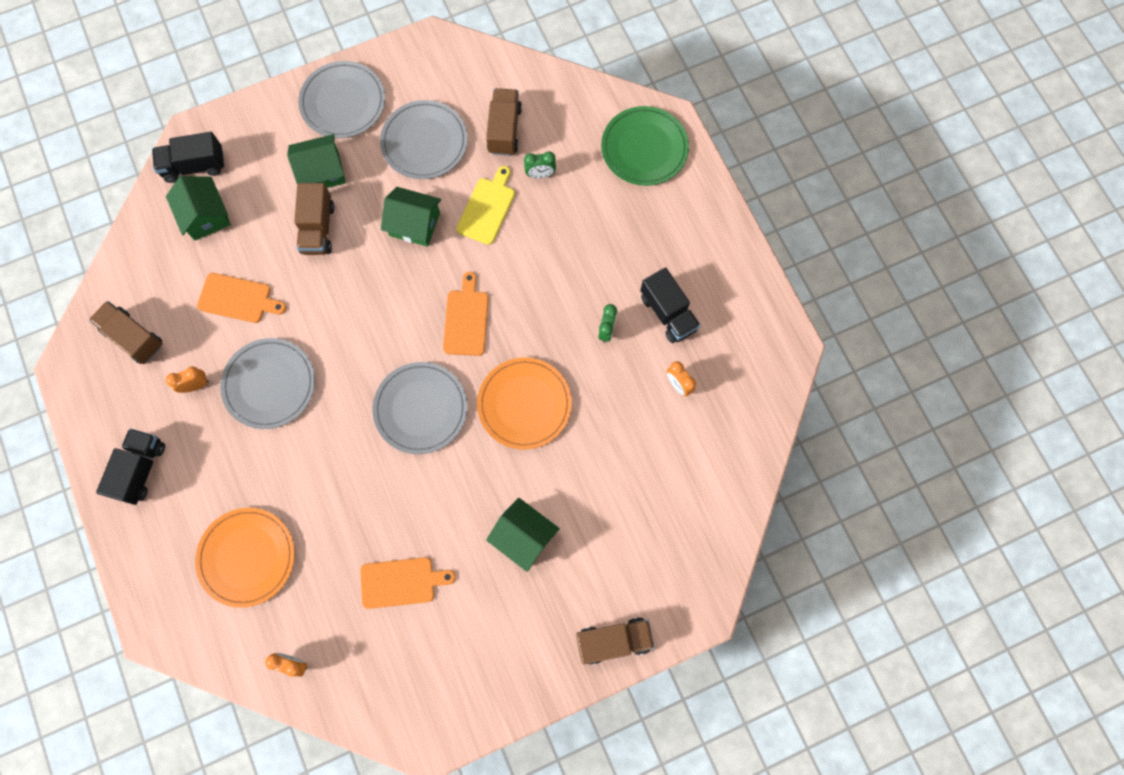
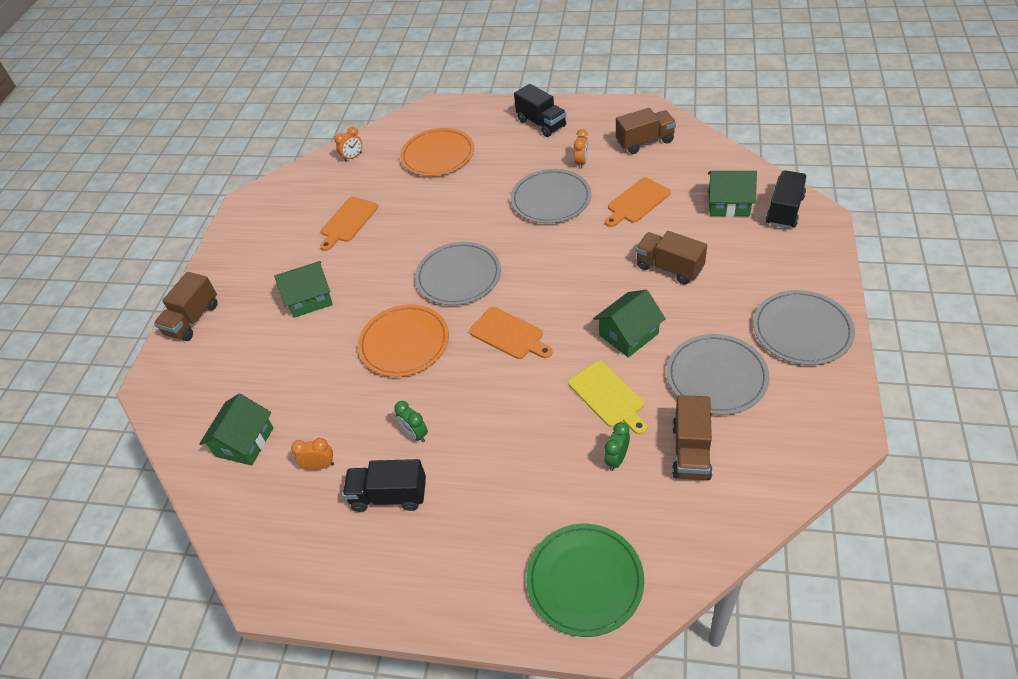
camera: 130 degrees right, 25 degrees down
(322, 171) = (728, 289): green house -> green house (244, 442)
(504, 130) = (691, 451): brown truck -> brown truck turned 60 degrees clockwise

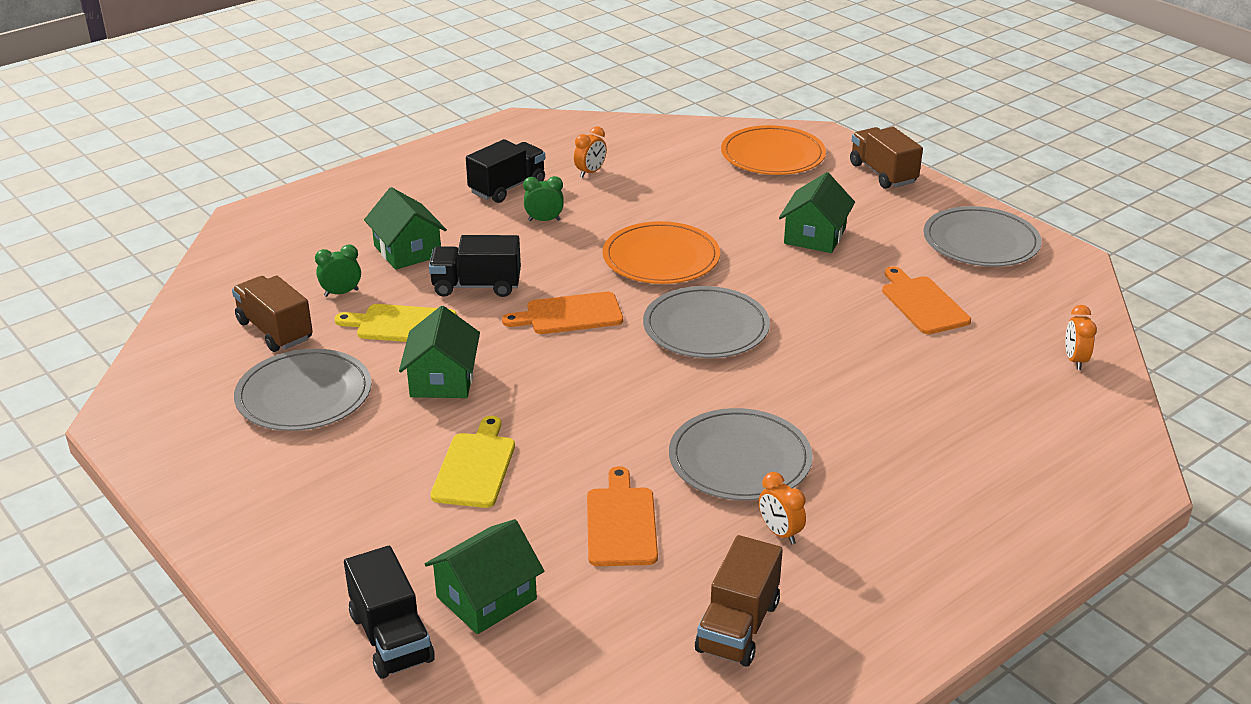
camera: 125 degrees right, 15 degrees down
(244, 442) = (674, 153): green house -> green house (407, 251)
(437, 155) = (983, 425): orange plate -> orange plate (773, 155)
(541, 123) = (939, 558): black truck -> black truck (476, 286)
(585, 580) = (289, 227): green plate -> none
(616, 459) = (341, 293): green clock -> green clock turned 90 degrees counterclockwise
(669, 268) = (475, 467): brown truck -> yellow cutting board
(802, 330) = (239, 489): grey plate -> grey plate (981, 242)

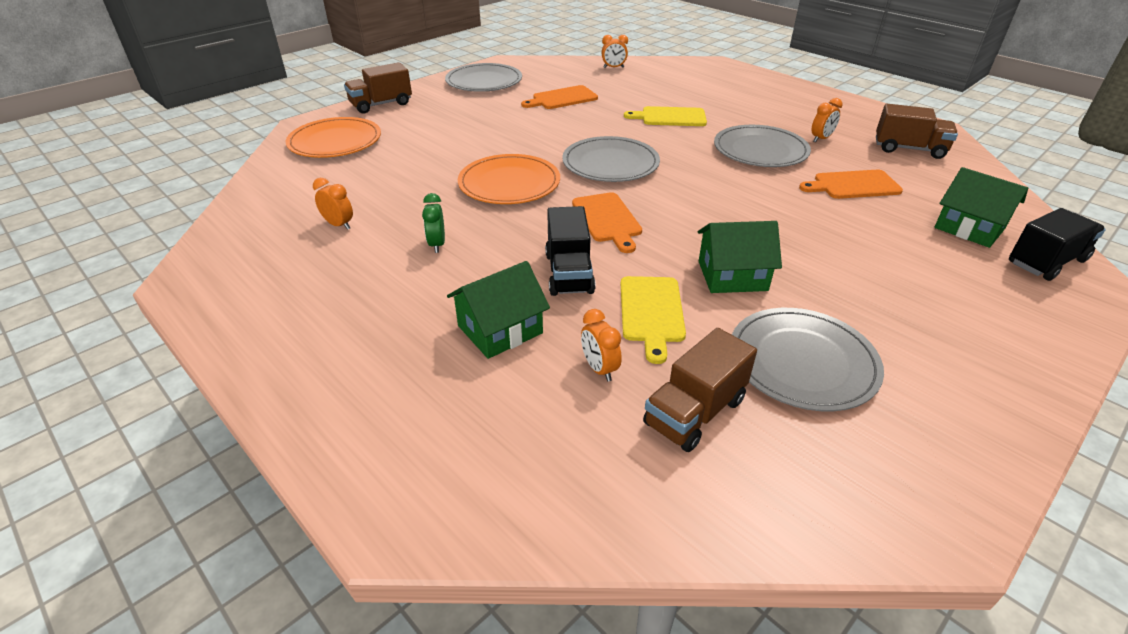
camera: 95 degrees left, 5 degrees up
(341, 293) = (599, 369): green clock -> orange clock
(475, 467) = (839, 246): yellow cutting board -> yellow cutting board (670, 117)
(507, 187) = (359, 273): black truck -> none
(815, 236) = (474, 127): green house -> none

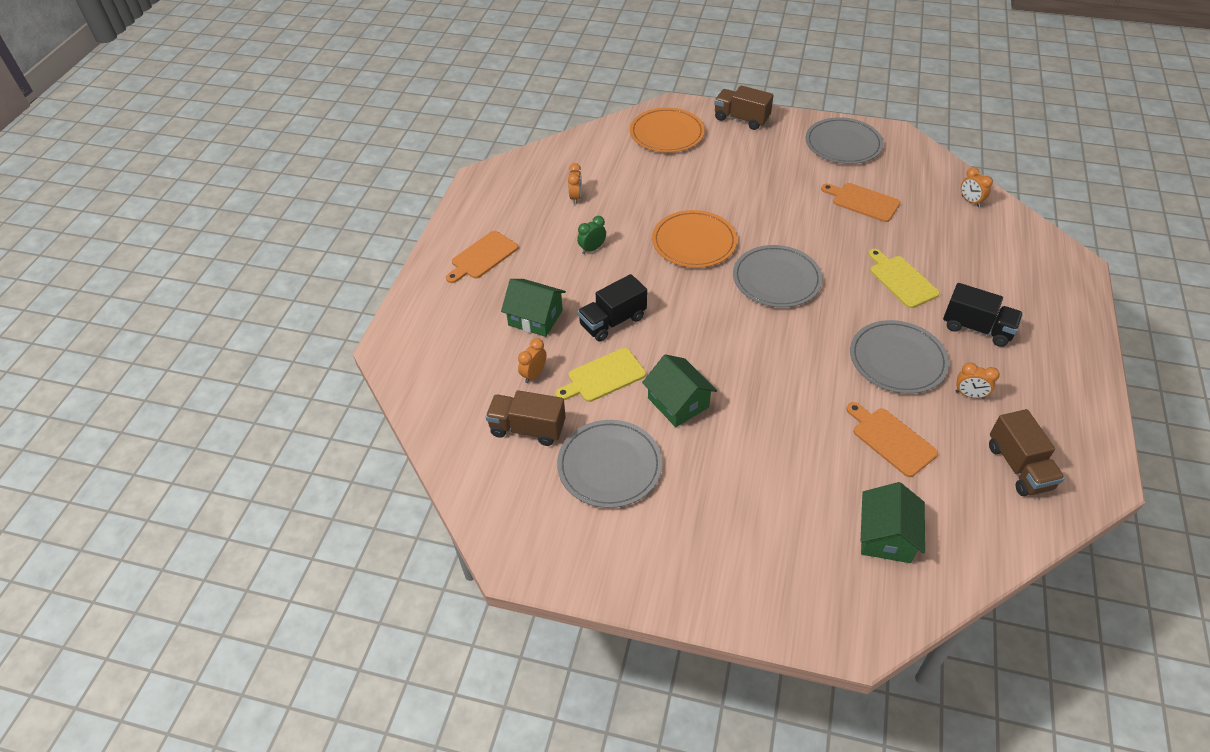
camera: 60 degrees right, 10 degrees up
(607, 219) = (692, 312): orange cutting board -> orange cutting board (482, 257)
(1046, 262) = (872, 598): black truck -> black truck (977, 328)

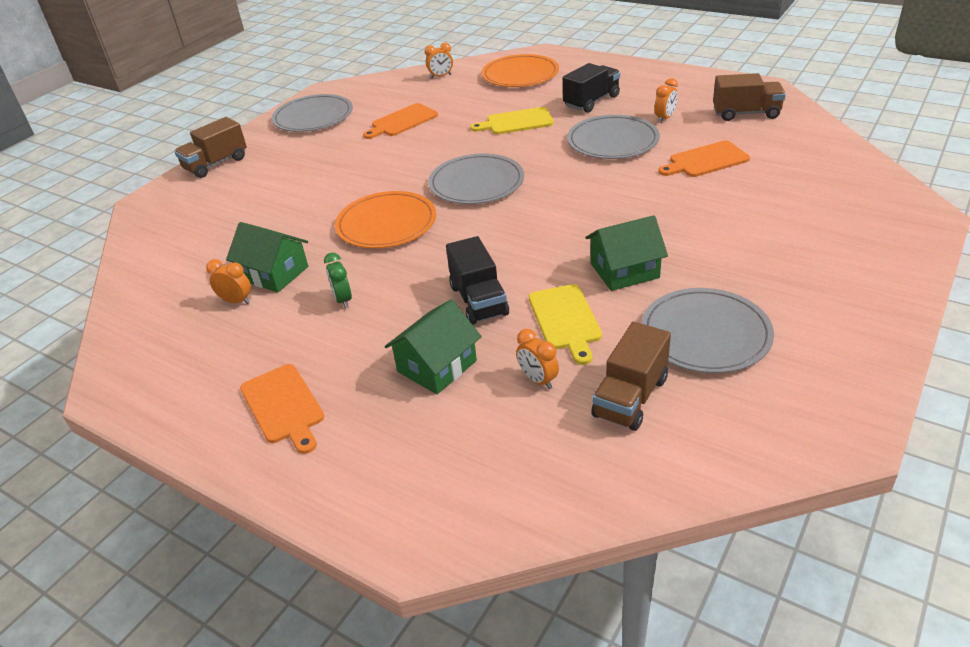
camera: 70 degrees left, 10 degrees down
(667, 133) = (187, 215): orange plate -> orange plate (520, 74)
(886, 536) = (814, 182): green house -> green house (274, 273)

